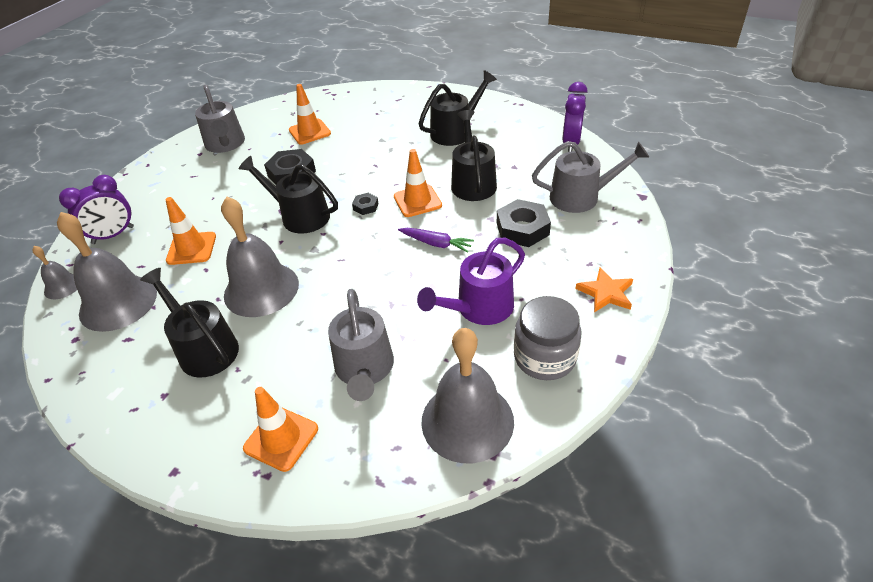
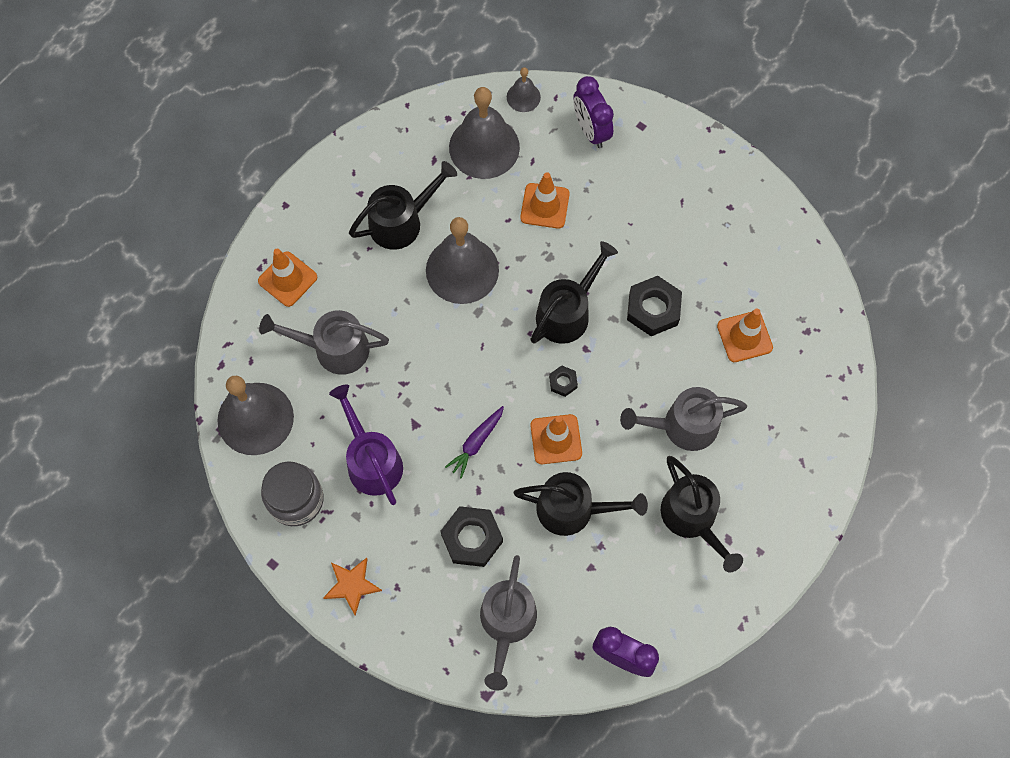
camera: 100 degrees right, 25 degrees up
(225, 144) = (742, 236): grey watering can -> grey watering can (682, 426)

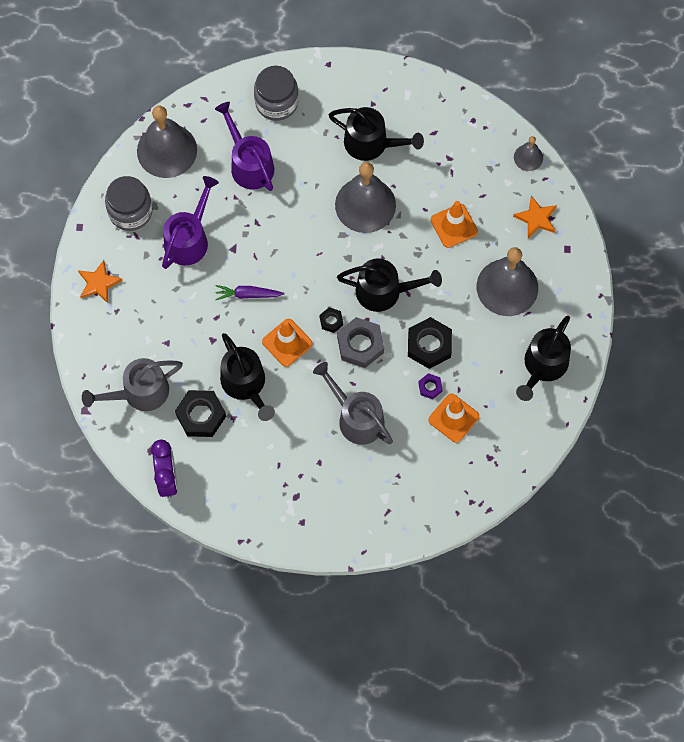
camera: 55 degrees right, 0 degrees up
(287, 279) = (276, 102): orange traffic cone -> grey jar
(333, 349) = (249, 164): grey watering can -> purple watering can
(472, 538) = (181, 334): black nut -> black nut (201, 415)
(484, 147) = (469, 158): grey bell -> grey bell (507, 287)
(591, 131) = (536, 218): purple clock -> orange star
(608, 372) = (360, 345): none -> grey nut
(692, 518) = (294, 464): black watering can -> black watering can (543, 366)
(698, 337) = (430, 387): none -> purple nut

